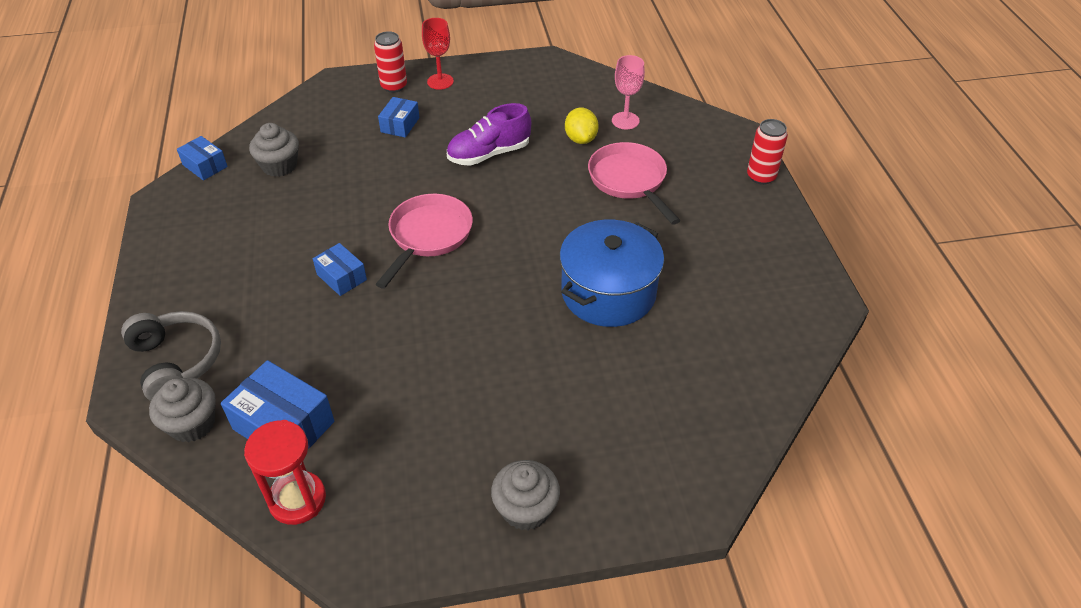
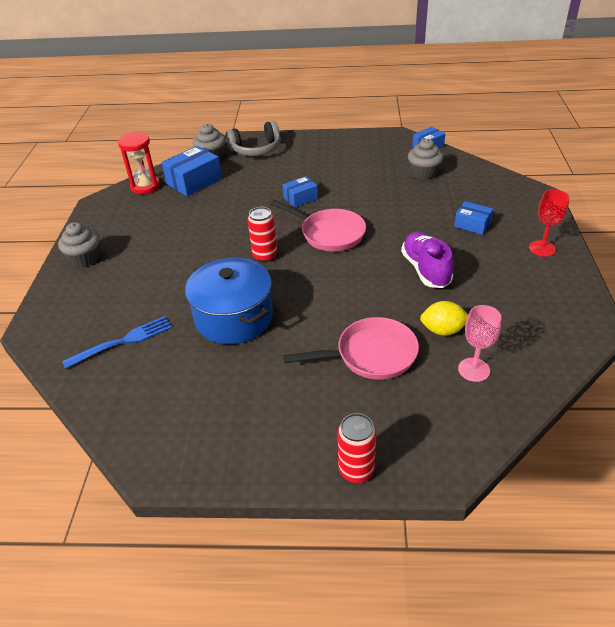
camera: 105 degrees right, 5 degrees down
(394, 86) = (532, 223): red can -> red can (265, 256)
(682, 388) = (122, 341): none -> blue fork

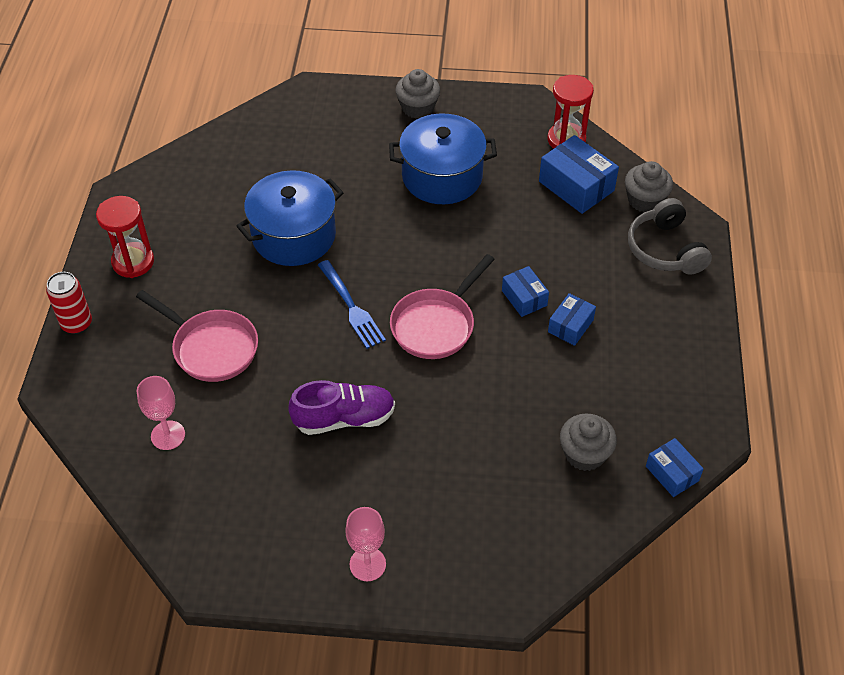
camera: 90 degrees right, 10 degrees up
(122, 341) = (277, 154): blue fork -> blue fork (351, 307)
(173, 240) = (442, 176): none -> blue pot
(265, 256) = (398, 260): red can -> none
(265, 435) = (133, 262): none -> red hourglass
(371, 355) = (211, 348): pink pan -> pink pan turned 45 degrees counterclockwise
(443, 330) = (233, 418): yellow lemon -> none
(472, 224) = (436, 491): blue box -> blue box (570, 326)
(542, 248) = (367, 564): red goblet -> pink goblet

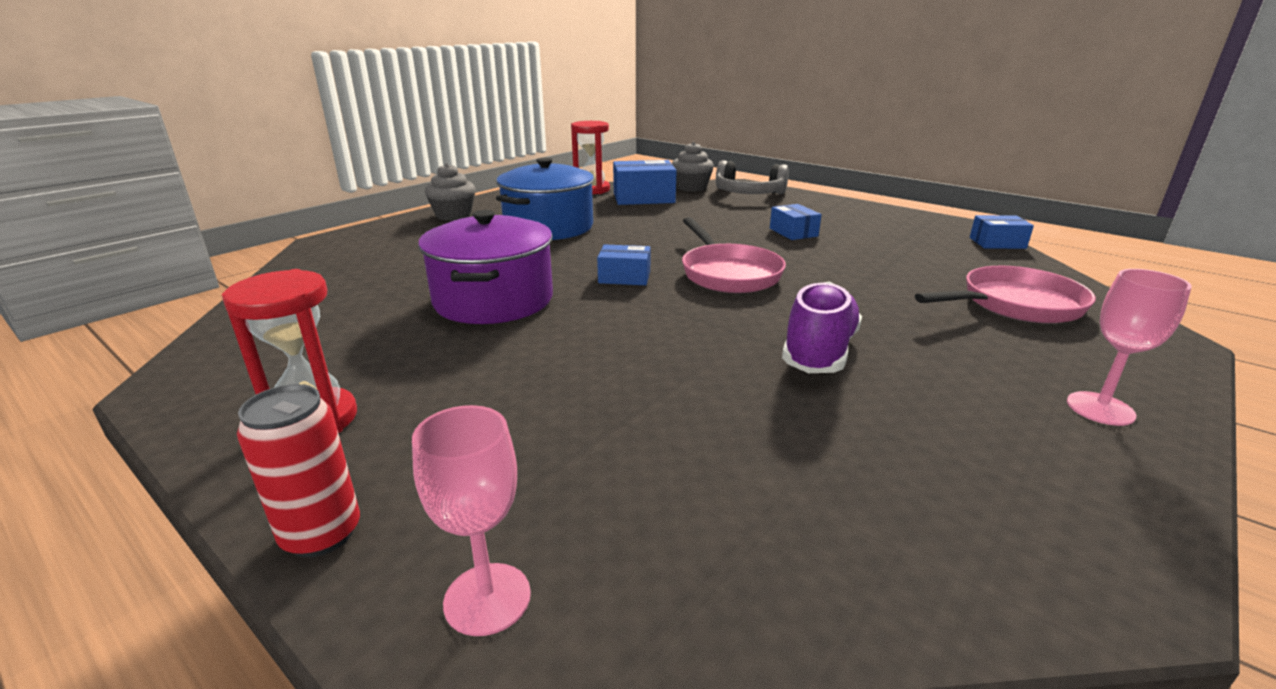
camera: 55 degrees left, 25 degrees down
(168, 435) = (723, 512): pink goblet -> pink goblet (487, 598)
(211, 348) = (586, 406): pink pan -> pink pan (1015, 305)
(294, 235) = (493, 300): blue pot -> purple pot
(351, 307) = (647, 301): blue fork -> none
(524, 298) = (740, 237): blue box -> blue box (624, 277)
(584, 454) = (956, 262): grey cupcake -> none

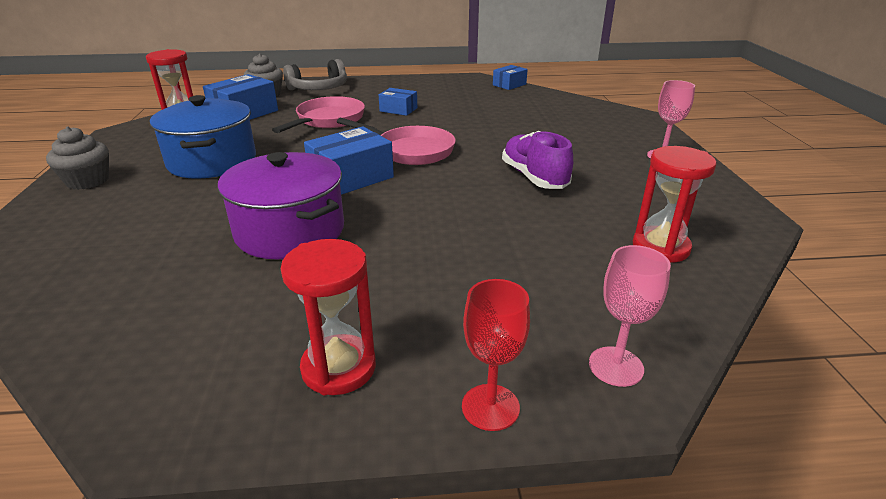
camera: 45 degrees left, 5 degrees up
(321, 534) = (490, 407): red can -> red goblet
(624, 277) = (351, 177): blue box -> blue box, size x1.69
(834, 516) = (660, 247): none -> red hourglass
(1015, 305) = (568, 118): pink pan -> pink pan (328, 120)

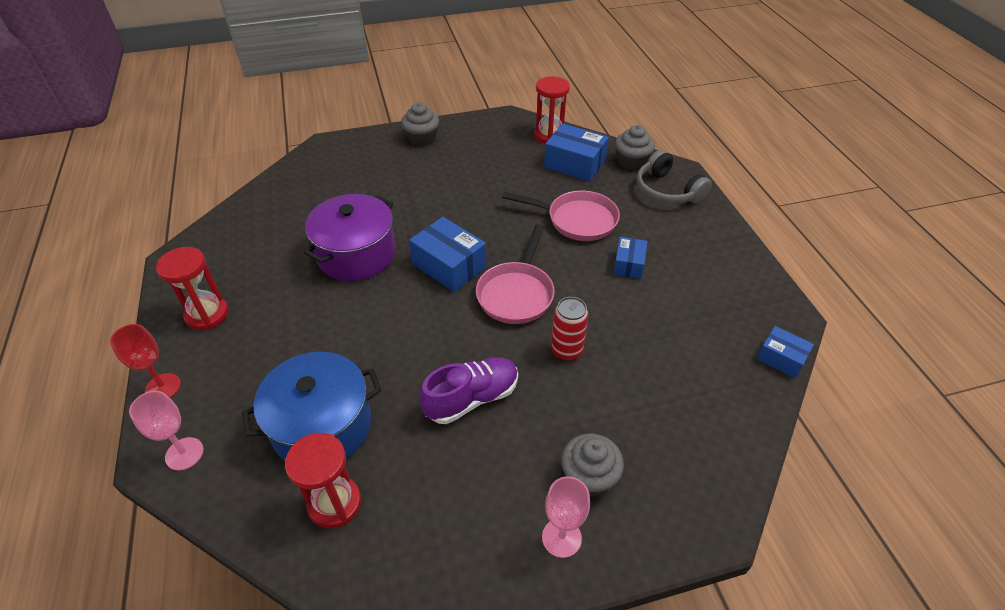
camera: 80 degrees right, 15 degrees up
(212, 161) = (465, 181): blue pot -> blue pot (322, 426)
(487, 138) = (566, 351): none -> red can
(610, 143) = (589, 477): none -> grey cupcake

